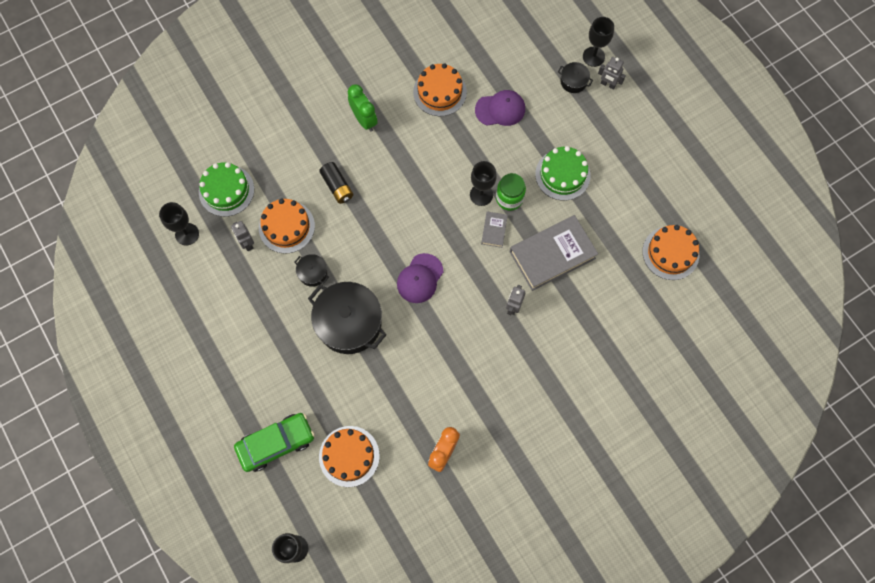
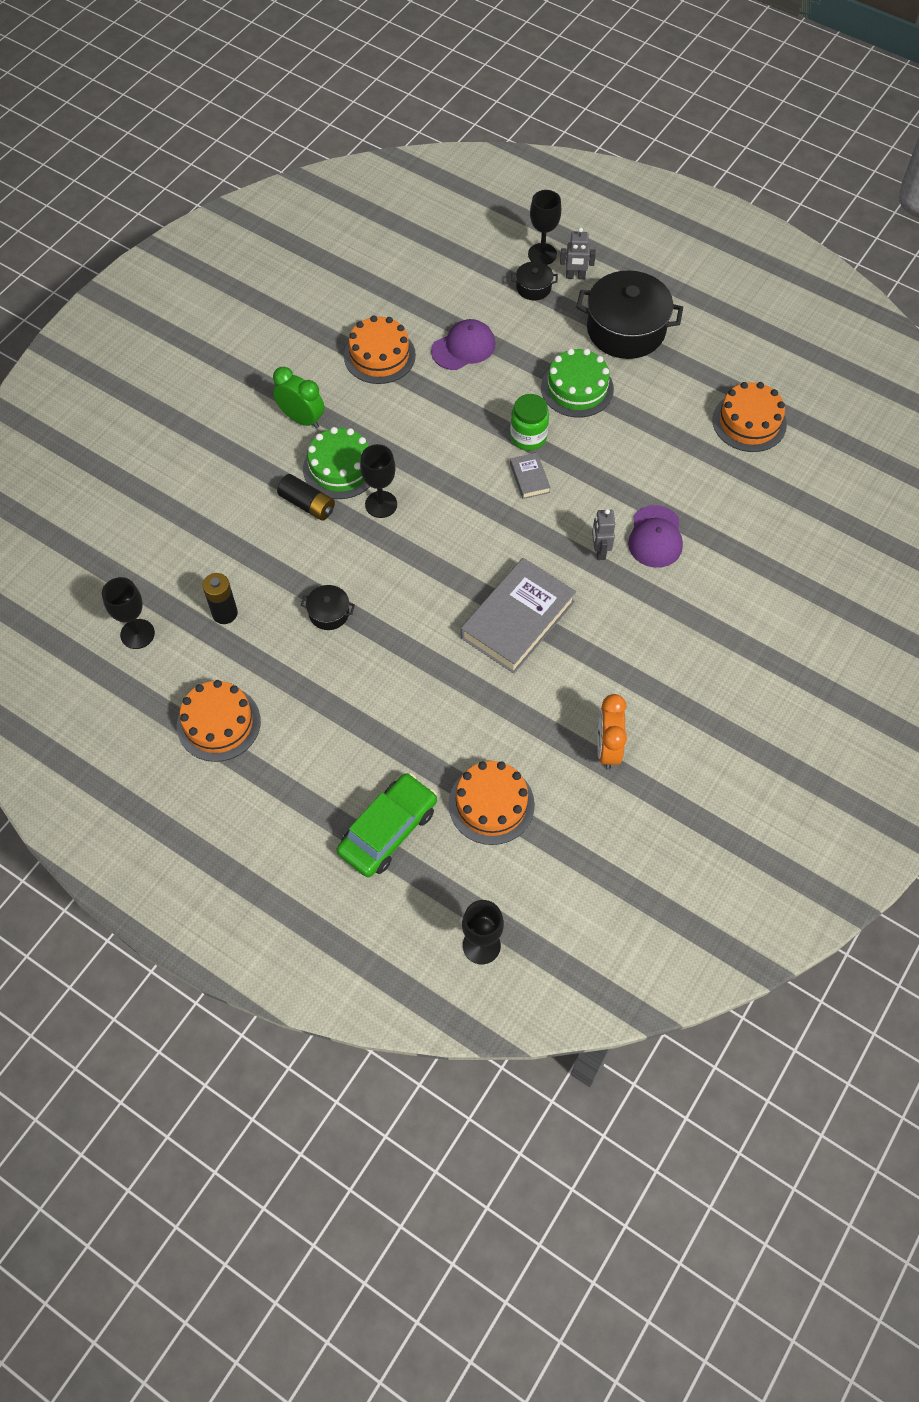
camera: 25 degrees left, 10 degrees down
(226, 190) = (164, 564): green cake -> green cake (340, 468)
(247, 243) = (225, 613): grey robot -> black battery
(286, 227) = (266, 574): orange cake -> orange cake (218, 723)
(349, 323) = (407, 651): black pot -> black pot (626, 330)
(420, 278) = (468, 565): purple cap -> purple cap (655, 537)
(481, 195) = (492, 446): black goblet -> black goblet (381, 504)
(552, 255) = (614, 477): grey book -> grey book (517, 620)

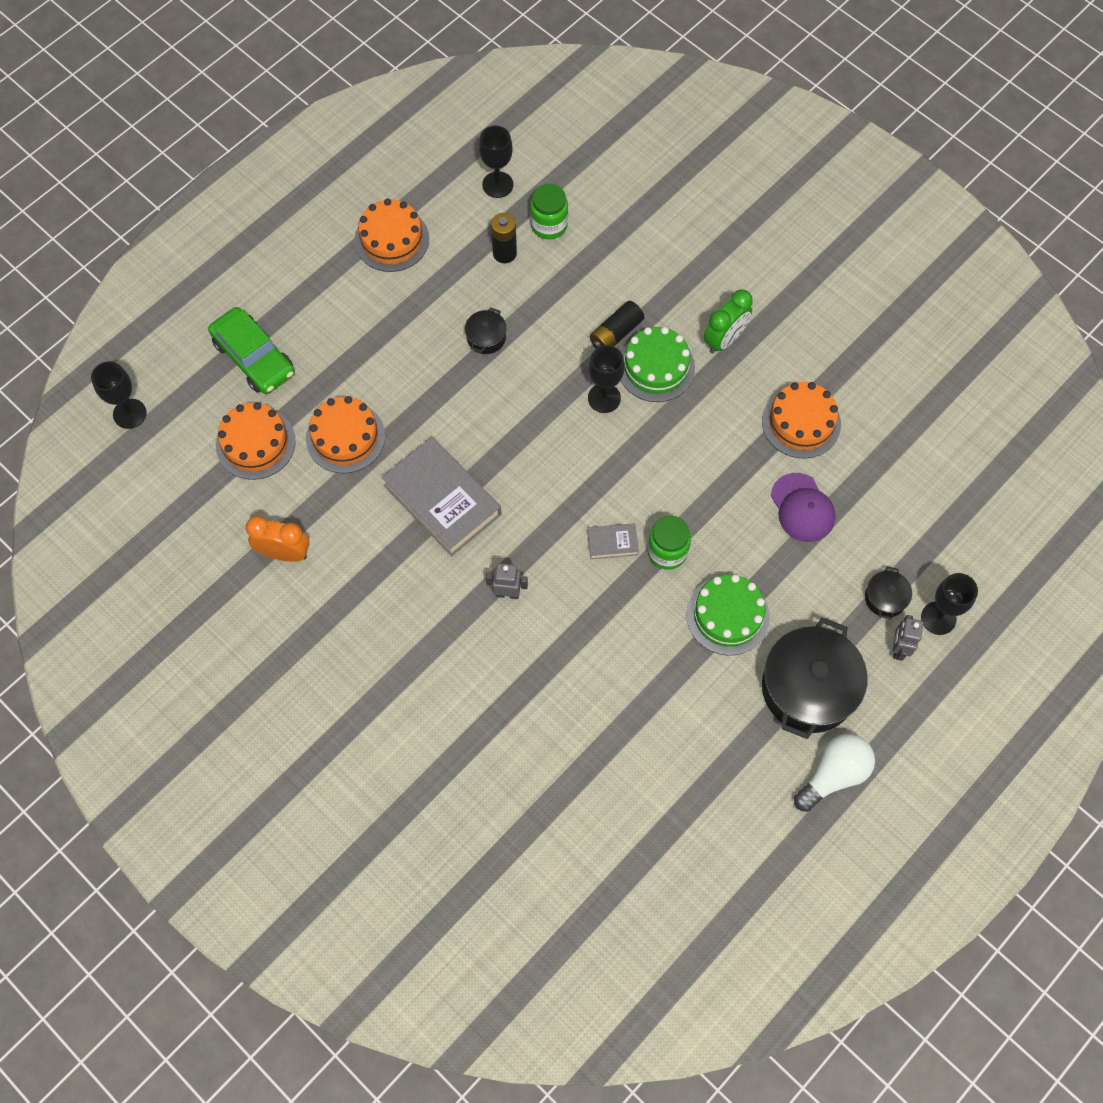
camera: 100 degrees right, 5 degrees up
(185, 579) = (549, 225): none -> green jar
(655, 537) = (514, 653): purple cap -> none
(693, 308) = (834, 774): none -> white light bulb
(749, 422) = (651, 794): orange cake -> orange cake (345, 437)

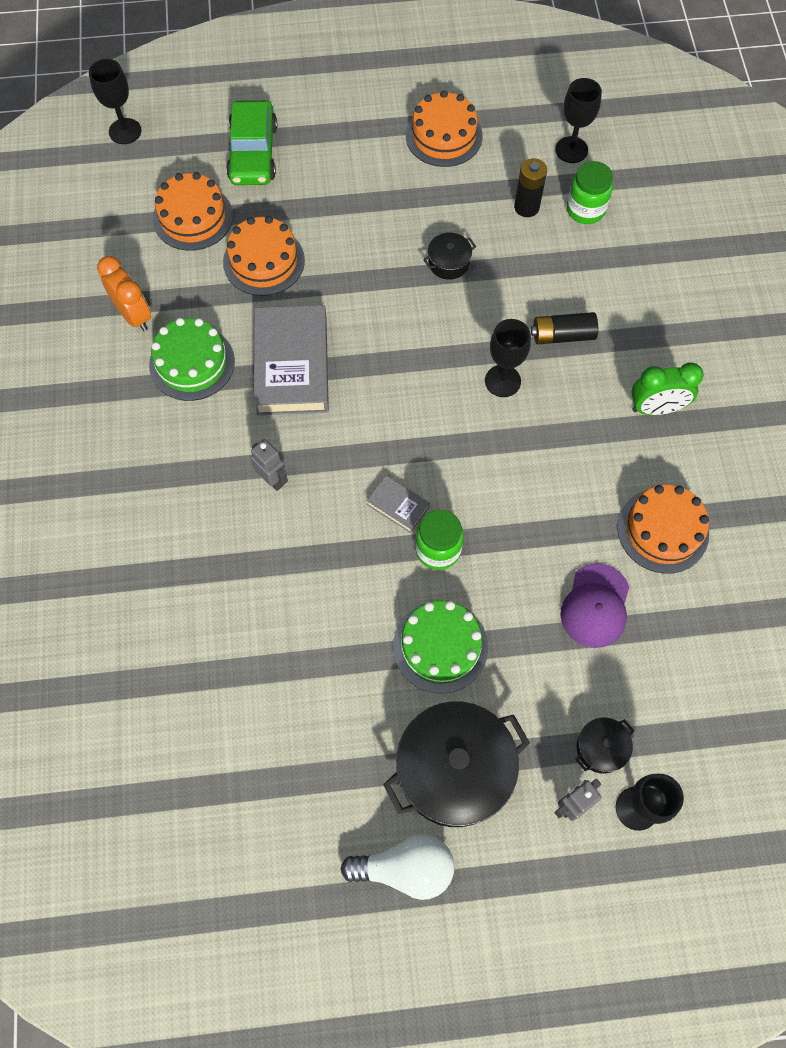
camera: 40 degrees right, 0 degrees up
(656, 367) = (572, 388): green cake -> green cake (192, 363)

